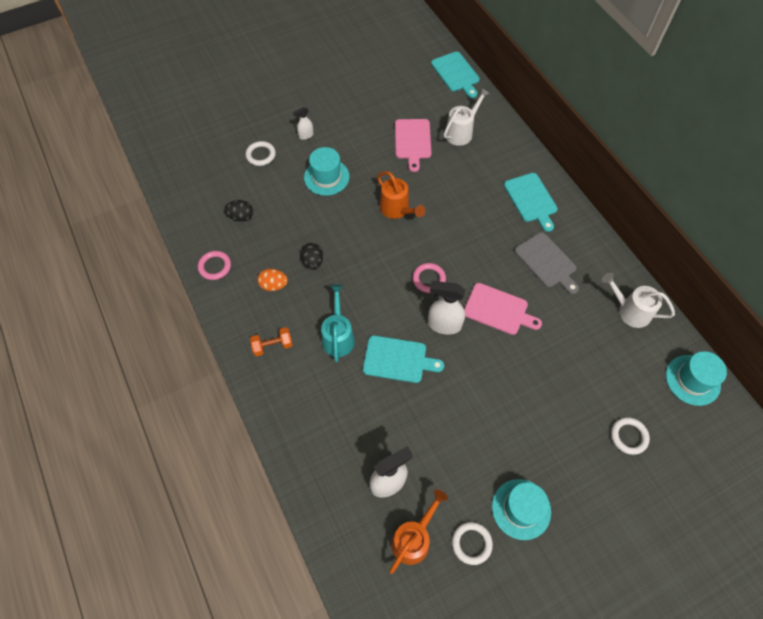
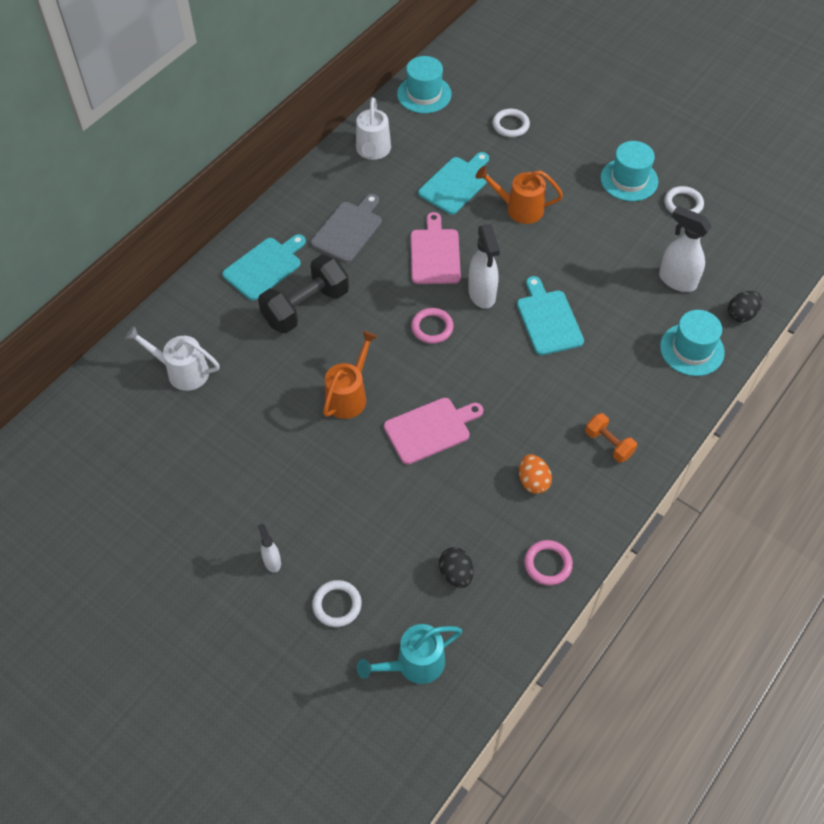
camera: 115 degrees left, 5 degrees down
(306, 135) = (272, 561): white spray bottle -> white spray bottle turned 150 degrees counterclockwise
(313, 262) = (476, 454): black egg -> black egg (741, 314)
(326, 177) = (336, 499): turquoise hat -> turquoise hat (692, 349)
(338, 336) = (556, 385): turquoise watering can -> turquoise watering can (413, 664)
(412, 141) = (224, 421): pink cutting board -> pink cutting board (430, 429)
(414, 538) = (710, 244): orange watering can -> orange watering can (519, 209)
(456, 73) = (66, 415): turquoise cutting board -> turquoise cutting board (456, 184)
(483, 211) = (306, 307): none -> black dumbbell

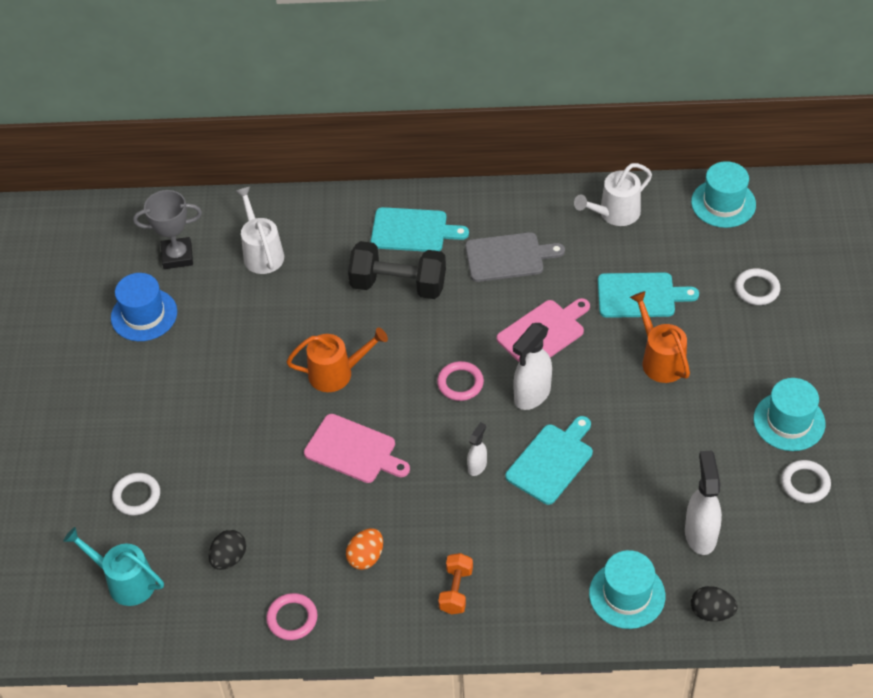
camera: 55 degrees right, 5 degrees down
(122, 430) = (177, 256): none -> grey trophy
(157, 489) = (144, 315): none -> blue hat
(272, 561) = (141, 428): white spray bottle -> white spray bottle (477, 466)

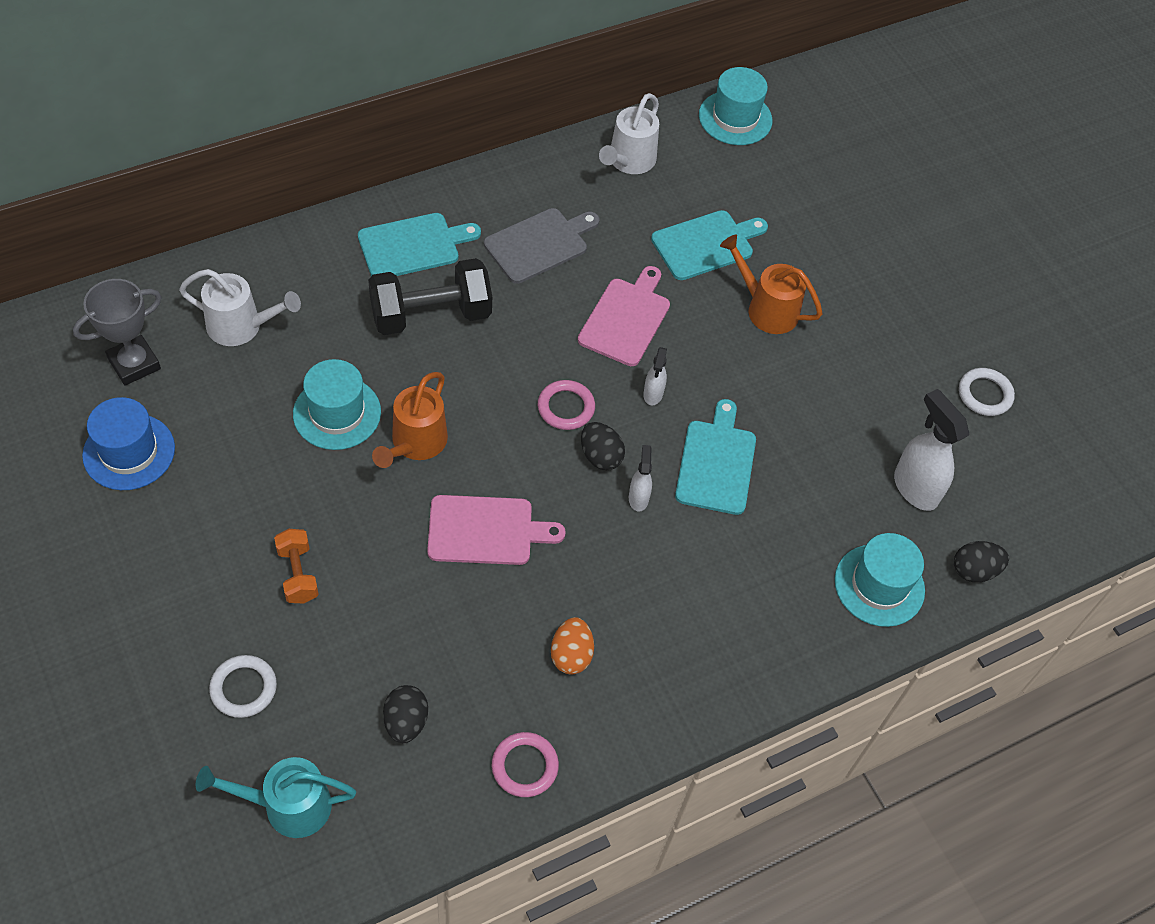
camera: 35 degrees left, 5 degrees up
(261, 252) = (242, 326): white watering can -> white watering can turned 150 degrees clockwise
(337, 373) = (415, 444): orange watering can -> orange watering can turned 150 degrees clockwise
(456, 590) = (695, 654): orange dumbbell -> orange dumbbell (298, 574)
(466, 427) = (600, 456): none -> black egg
(532, 395) = (653, 394): white spray bottle -> white spray bottle, size x0.54
(757, 289) = (820, 200): white ring -> none
(789, 421) = (931, 333): turquoise hat -> turquoise hat (337, 413)

